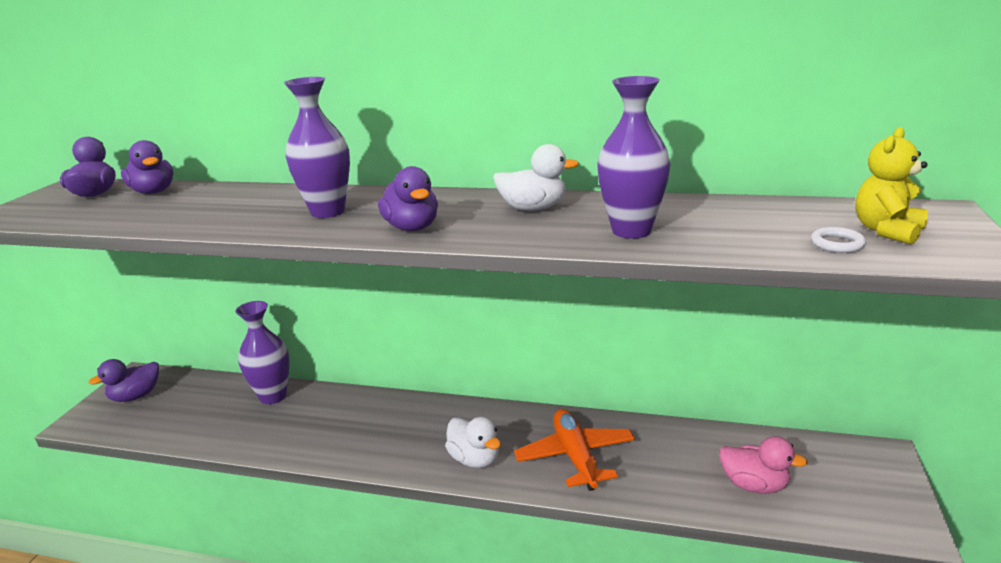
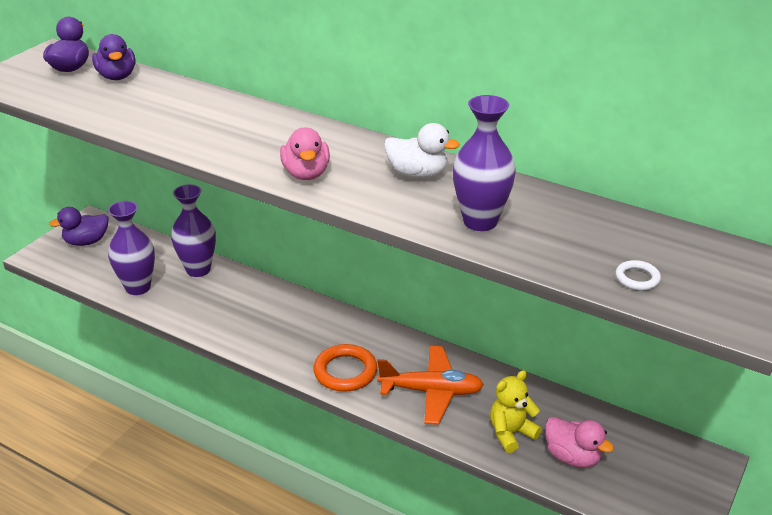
camera: 15 degrees right, 10 degrees up
(328, 212) = (248, 137): purple vase -> purple vase (138, 287)
(412, 228) = (306, 174): purple duck -> pink duck
(475, 459) = (345, 371): white duck -> orange ring
(575, 456) = (431, 391): orange plane -> orange plane turned 90 degrees clockwise
(887, 231) = (694, 275): yellow teddy bear -> yellow teddy bear (511, 433)

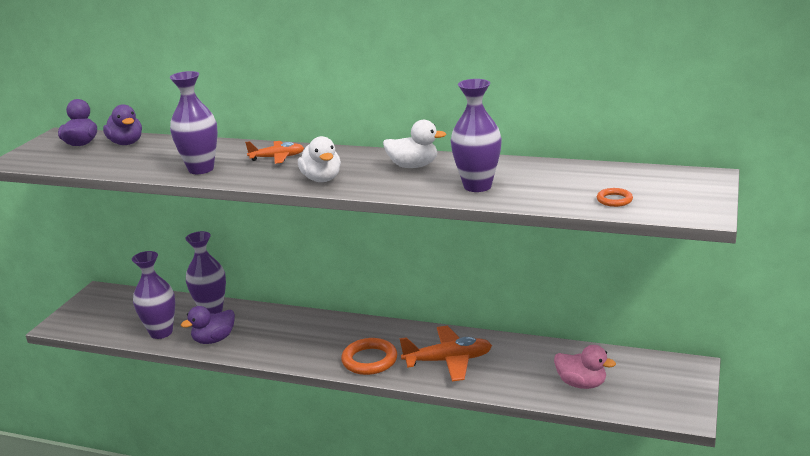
camera: 10 degrees left, 10 degrees down
(86, 241) = (100, 307): purple duck -> purple duck (214, 340)
(180, 131) = (201, 169): none -> purple vase
(269, 130) = (277, 158): none -> orange plane
(306, 174) = (322, 179): pink duck -> white duck
(511, 433) = (525, 377): yellow teddy bear -> none
(637, 278) = (614, 200): white ring -> orange ring

